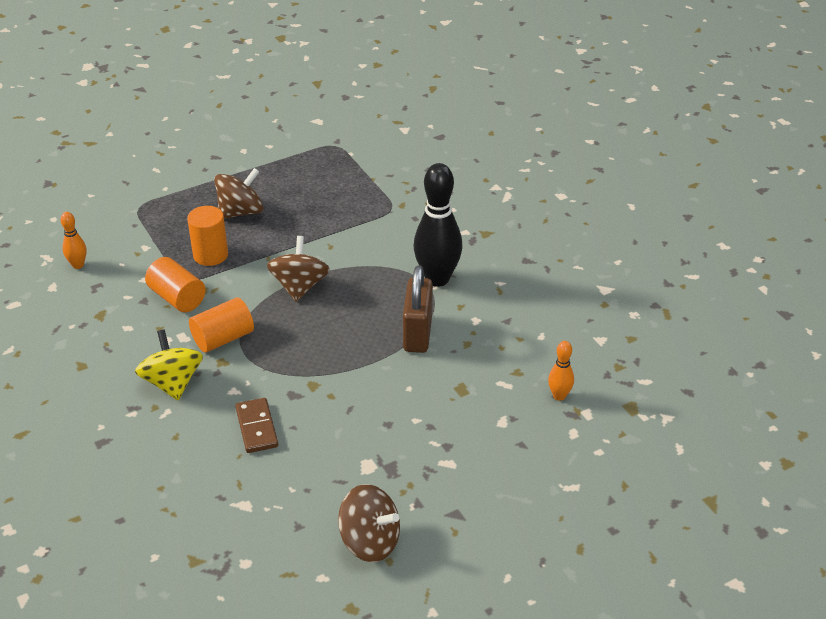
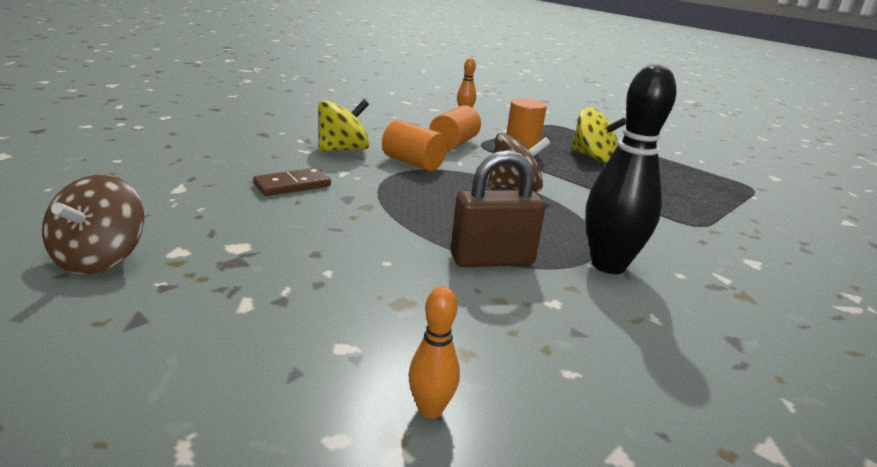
camera: 70 degrees right, 15 degrees down
(241, 212) = (593, 157): brown spinning top -> yellow spinning top

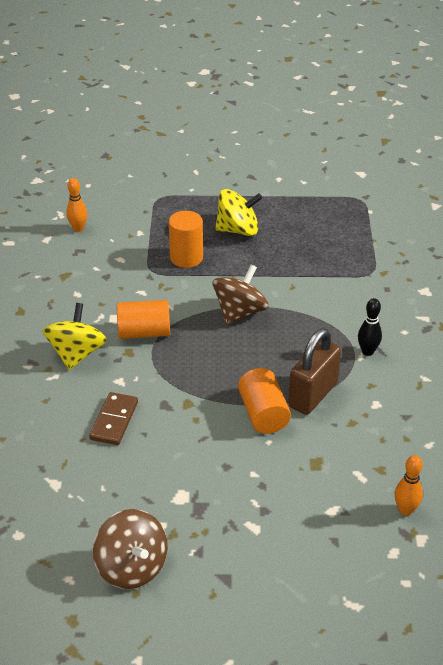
camera: 40 degrees left, 15 degrees up
(453, 143) = (133, 284): orange cylinder -> orange cylinder (263, 414)
(608, 265) = (367, 351): black bowling pin -> black bowling pin, size x0.48

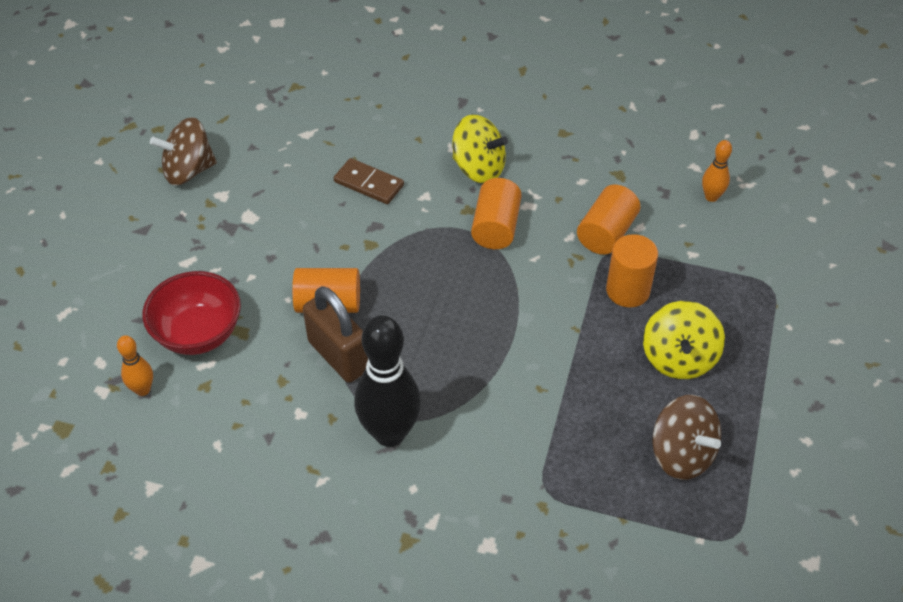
camera: 105 degrees right, 10 degrees up
(132, 274) = (606, 233): none -> orange cylinder
(240, 312) = (504, 321): brown spinning top -> brown spinning top (681, 454)
(331, 490) = (198, 334): none -> red bowl
(367, 351) = (390, 433): black bowling pin -> black bowling pin, size x2.07

